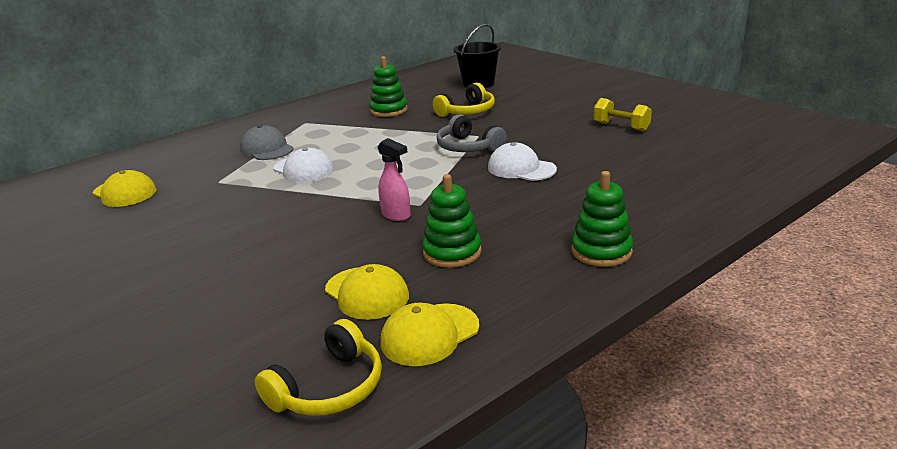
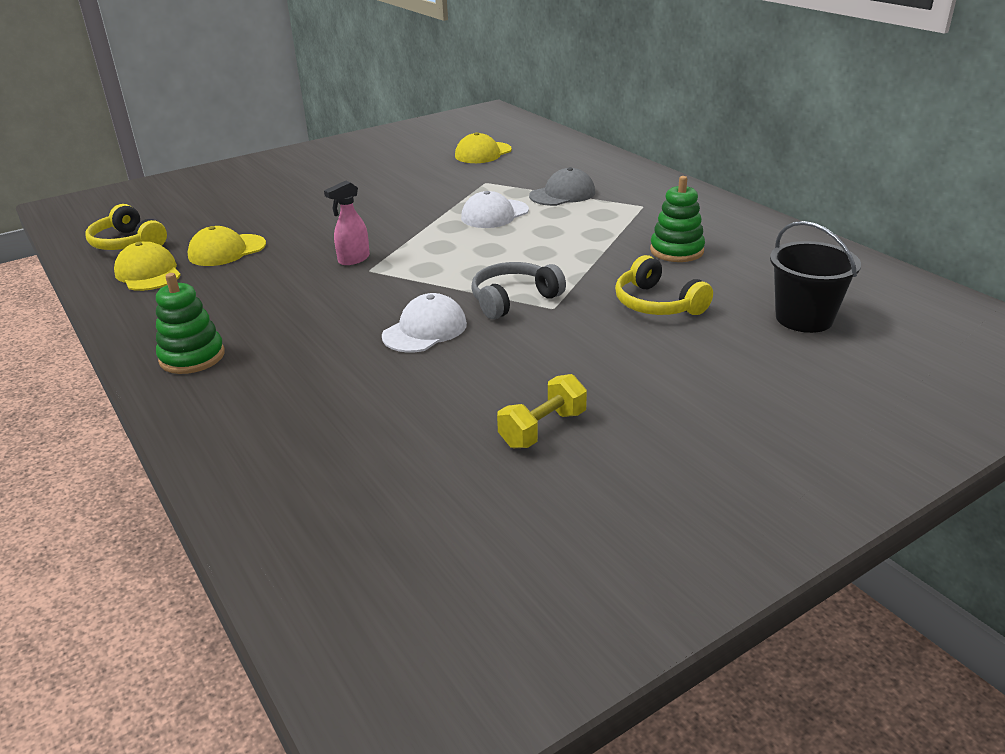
camera: 95 degrees right, 5 degrees up
(452, 252) = (259, 284): green stacking toy -> none

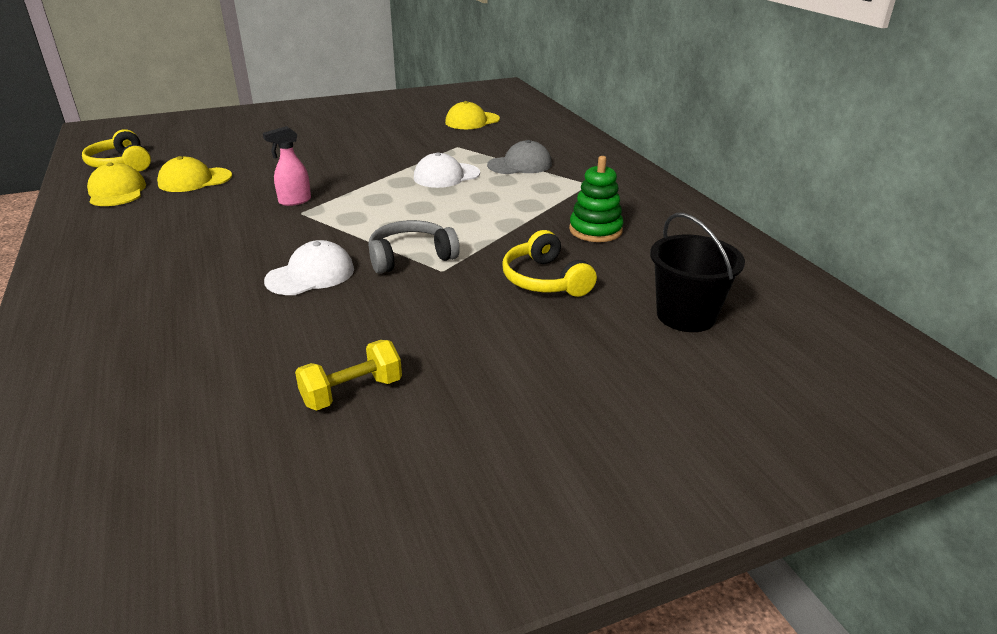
camera: 10 degrees right, 0 degrees up
(192, 357) = (93, 271): green stacking toy -> none

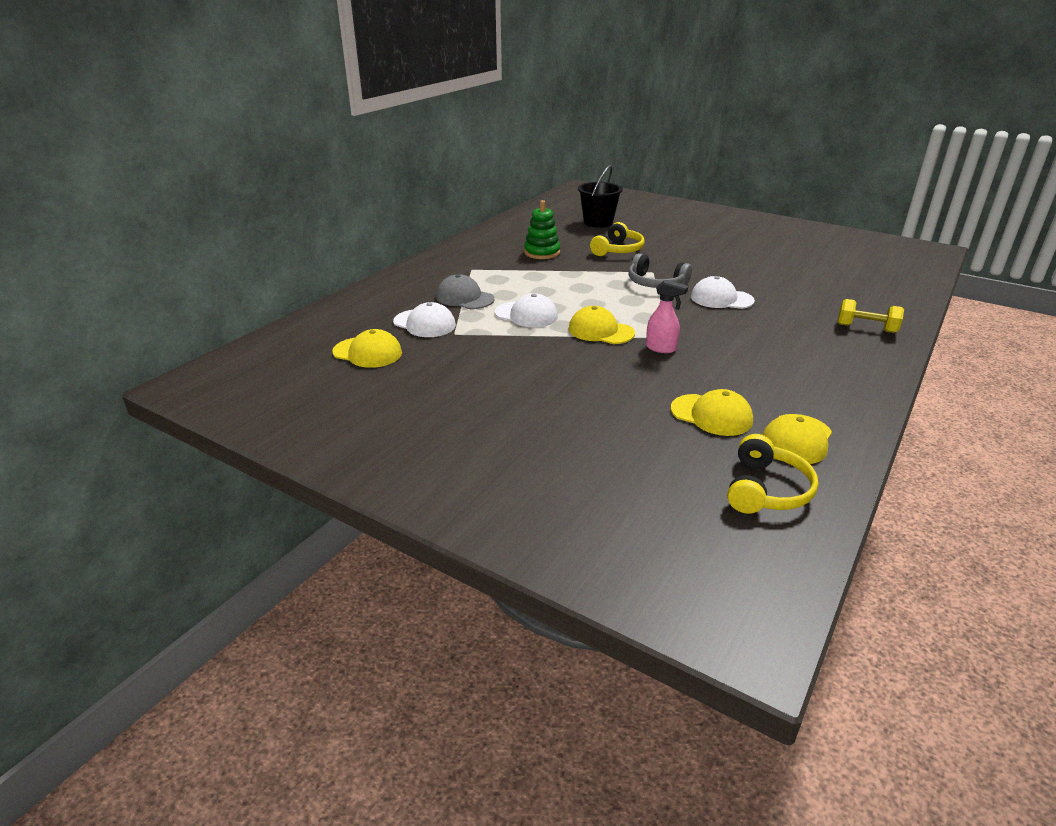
camera: 125 degrees left, 0 degrees up
(352, 392) = (764, 256): yellow dumbbell -> yellow dumbbell (866, 328)
(366, 191) = (600, 331): none -> yellow cap
(491, 142) = (424, 323): none -> white cap

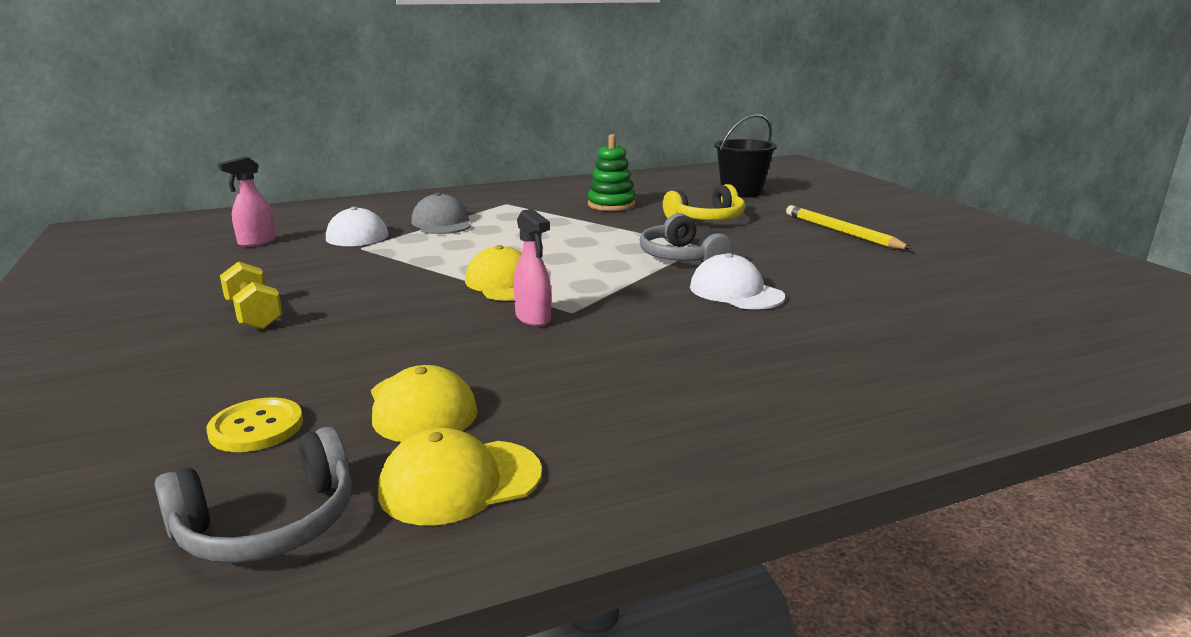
camera: 35 degrees right, 10 degrees down
(367, 352) = (256, 242): yellow cap -> pink spray bottle
(526, 315) = (464, 250): white cap -> none
(663, 457) = (256, 427): none -> yellow button
(701, 242) = (841, 232): none -> yellow pencil
(766, 490) = (269, 523): yellow headphones -> grey headphones
(866, 328) = (906, 386): yellow dumbbell -> yellow dumbbell (254, 315)

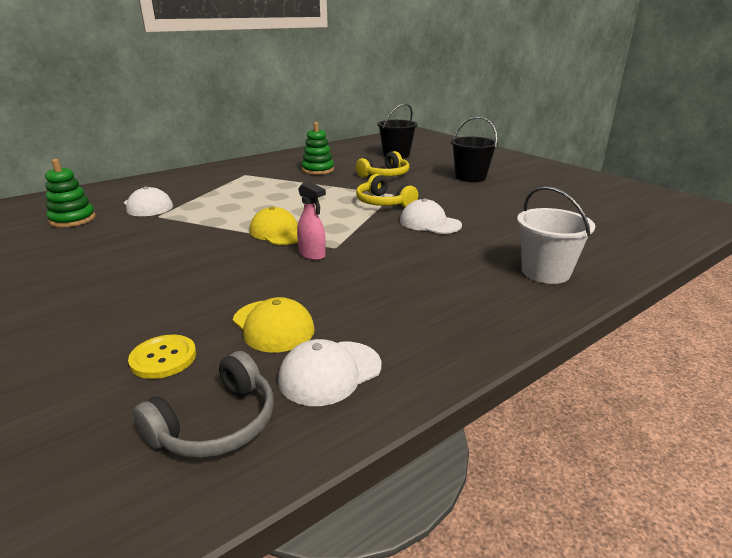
camera: 15 degrees left, 5 degrees up
(254, 315) = (107, 275): yellow dumbbell -> none
(256, 242) = (72, 219): pink spray bottle -> green stacking toy
(442, 223) = (207, 193): grey cap -> none
(460, 482) = (330, 373): yellow cap -> white cap
(681, 257) = (383, 203): grey headphones -> yellow headphones
(841, 232) = (470, 177): yellow pencil -> black bucket
(885, 385) = (545, 272): none -> white bucket

